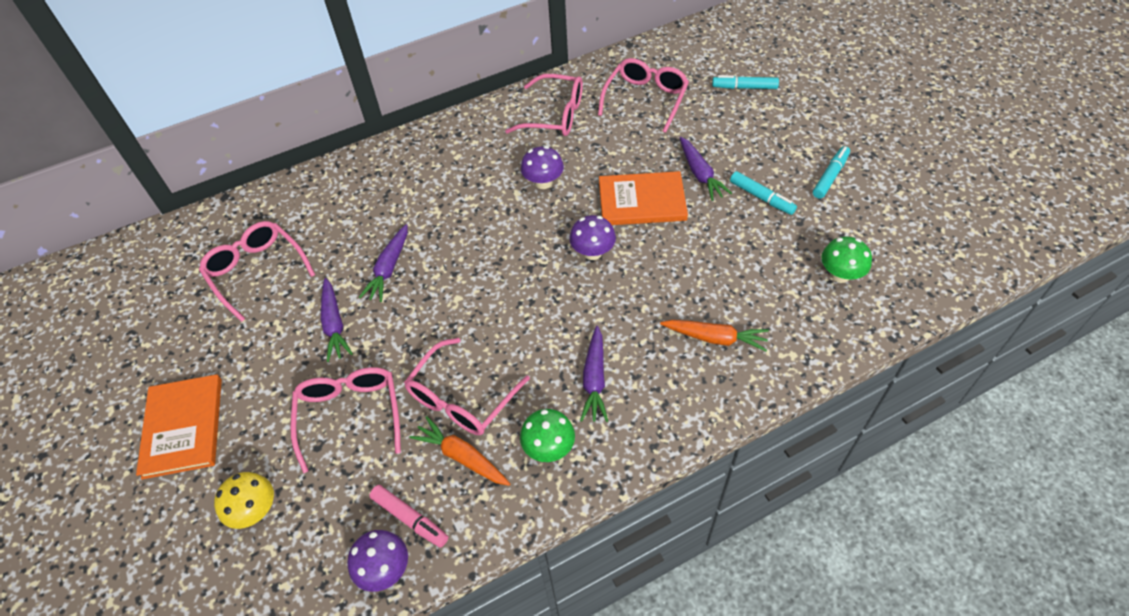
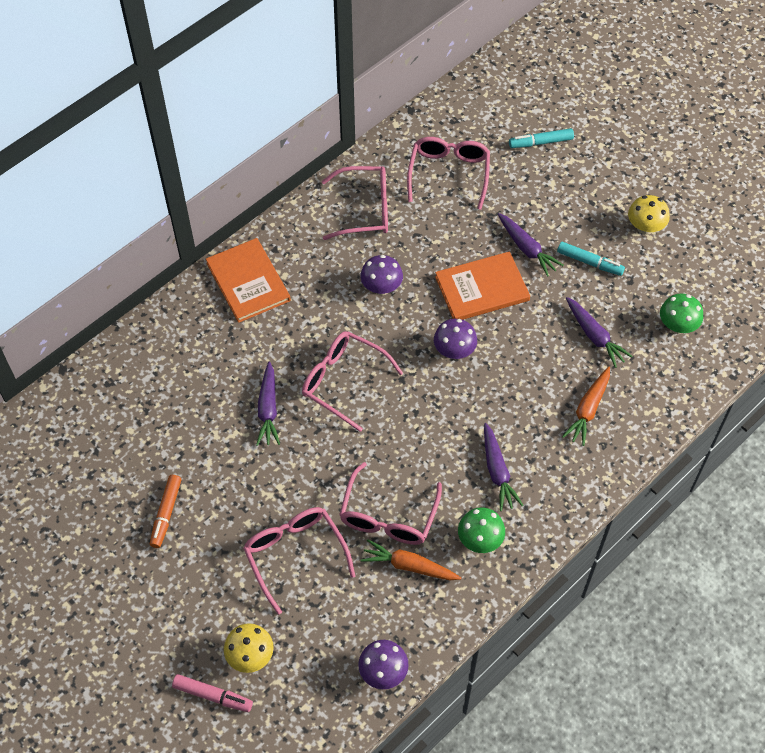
camera: 20 degrees left, 5 degrees up
(183, 427) = (146, 603): orange book -> orange book (248, 282)
(247, 344) = (166, 513): none -> orange marker
(257, 272) = (139, 441): pink glasses -> pink glasses (344, 382)
(334, 325) = (241, 476): purple carrot -> purple carrot (595, 336)
(410, 518) = (386, 627): pink marker -> pink marker (212, 695)
(715, 338) = (588, 410): orange carrot -> orange carrot turned 120 degrees clockwise
(830, 176) = (645, 228): turquoise marker -> yellow mushroom

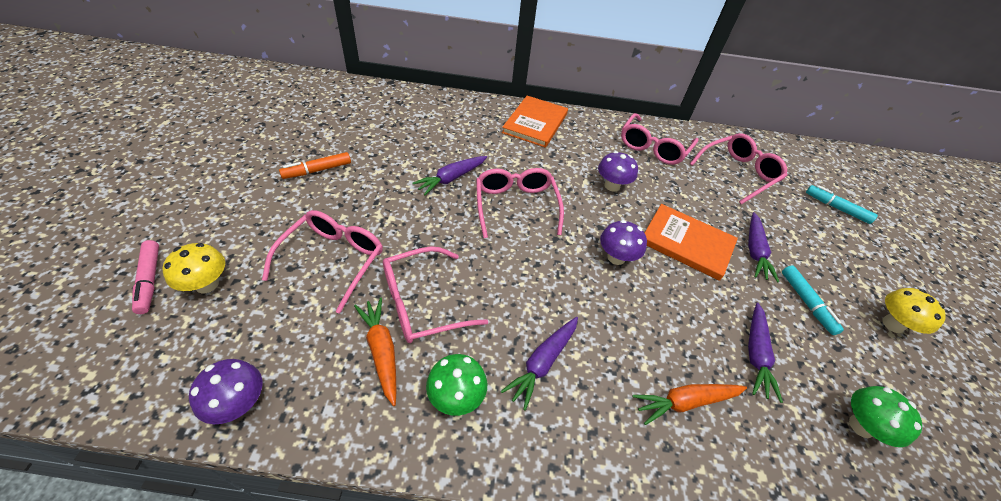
camera: 45 degrees right, 10 degrees down
(364, 209) = (653, 147): pink glasses -> pink glasses turned 75 degrees clockwise

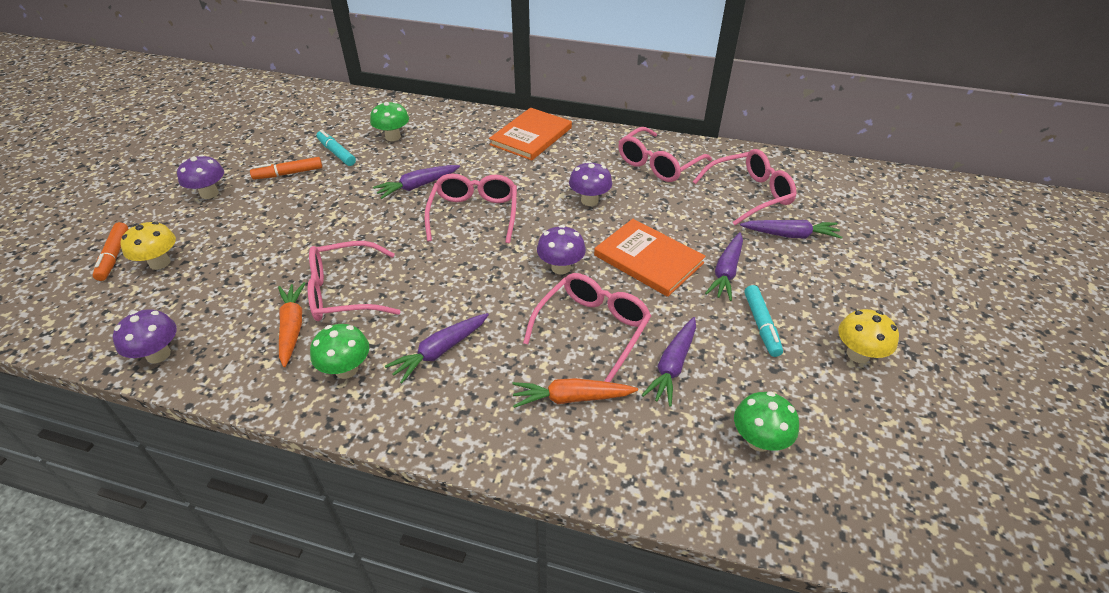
camera: 15 degrees right, 5 degrees down
(150, 280) = (114, 256): pink marker -> orange marker
(239, 197) = (209, 193): none -> purple mushroom
(333, 260) = (275, 251): pink glasses -> pink glasses (592, 329)
(408, 127) = (393, 137): none -> green mushroom
(787, 211) = (790, 235): none -> purple carrot
(836, 208) = (858, 236): turquoise marker -> turquoise marker (336, 153)

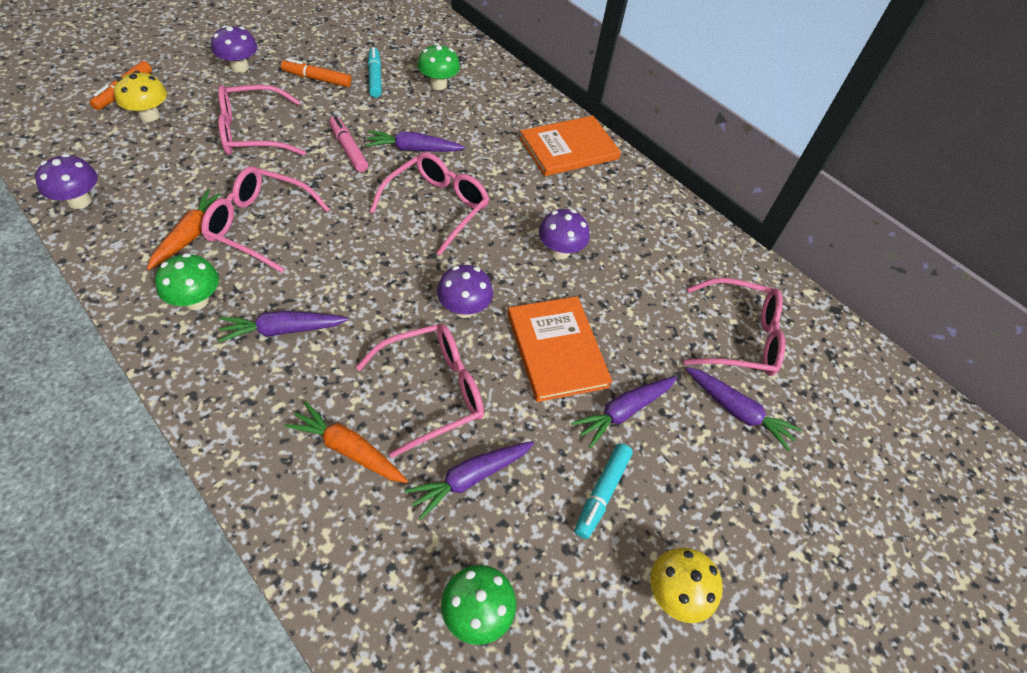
camera: 25 degrees right, 10 degrees up
(365, 209) = (348, 149): none -> pink marker
(658, 164) = (671, 248): pink glasses -> pink glasses (253, 132)

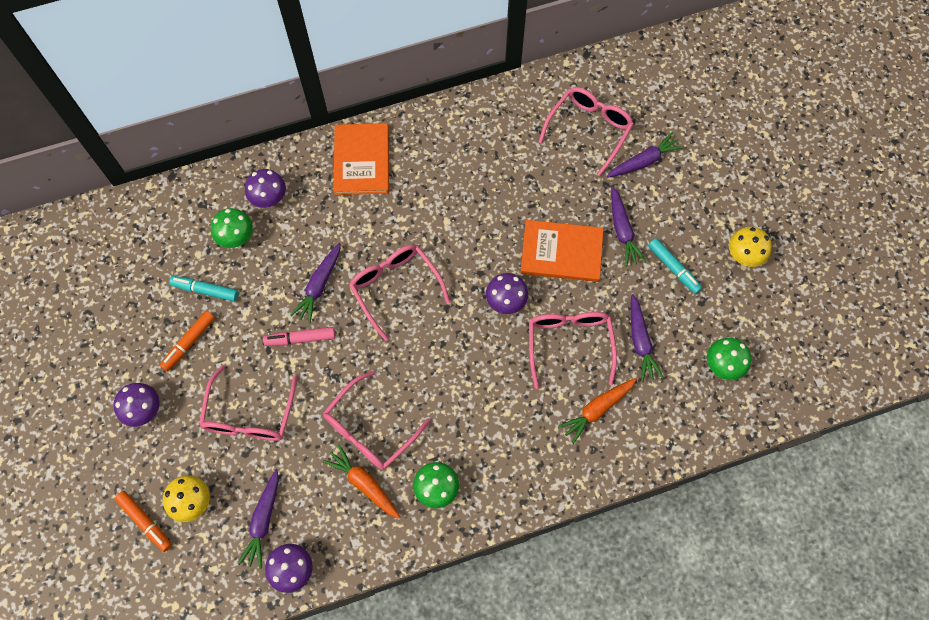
camera: 60 degrees left, 15 degrees up
(282, 330) = (485, 432): purple carrot -> purple carrot (263, 521)
(560, 251) = (473, 214): purple mushroom -> purple mushroom (269, 198)

